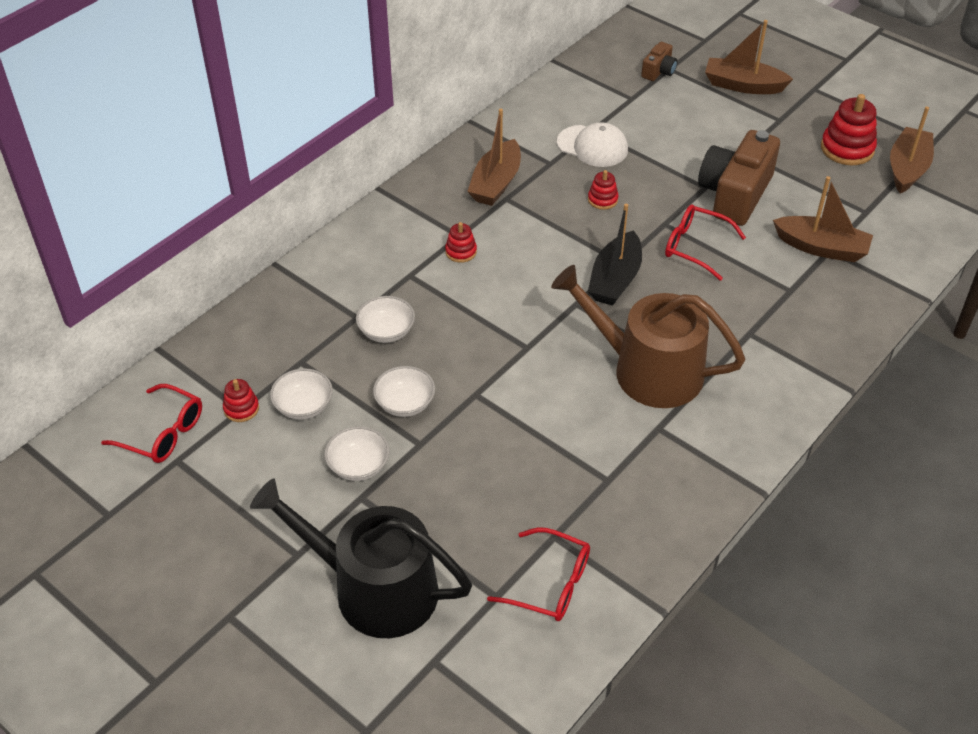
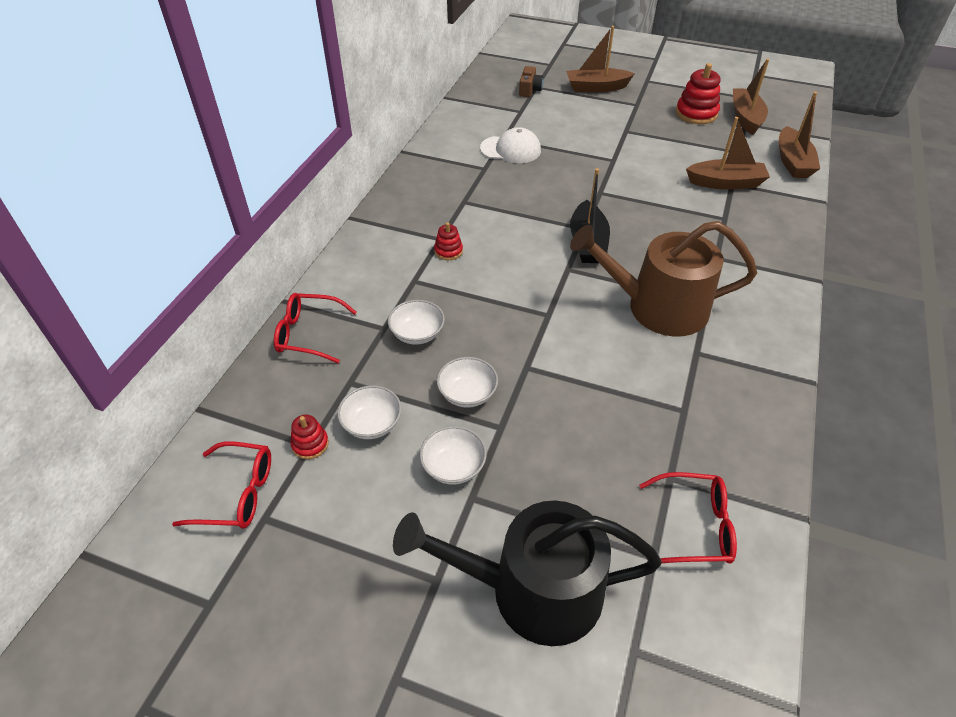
camera: 20 degrees left, 0 degrees up
(496, 183) = (449, 192): brown boat -> brown boat (792, 162)
(602, 199) = (541, 185): red stacking toy -> none
(695, 247) = (633, 204): red glasses -> red glasses (308, 334)
(734, 194) = (638, 160): brown camera -> none

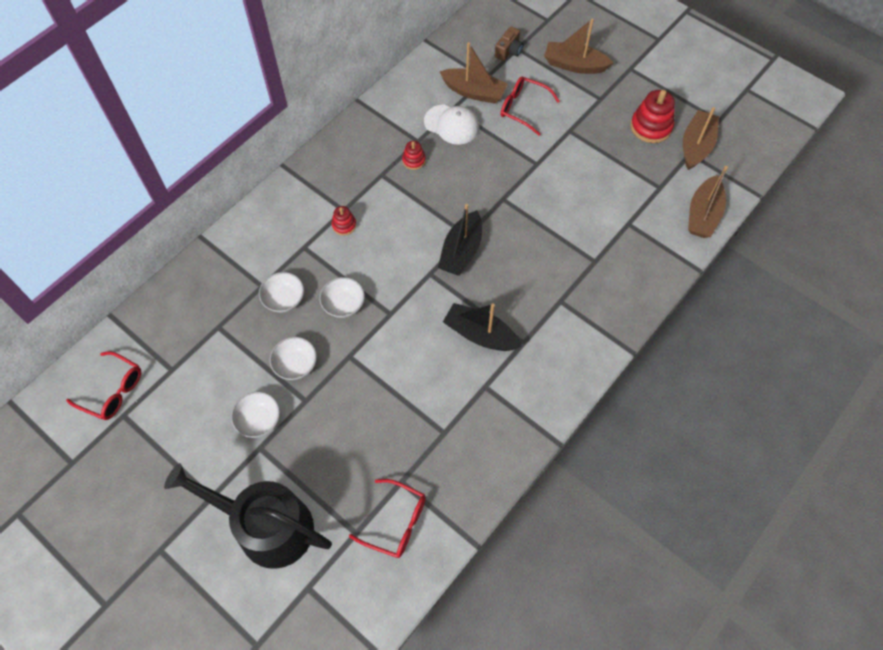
camera: 20 degrees right, 15 degrees up
(308, 334) = (206, 273): red glasses -> red glasses (523, 108)
(310, 444) = (172, 369): red stacking toy -> red stacking toy (414, 160)
(372, 424) = (219, 367): white bowl -> white bowl (343, 304)
(657, 307) = (480, 334): brown watering can -> black boat
(725, 183) = (622, 221): brown boat -> brown boat (474, 92)

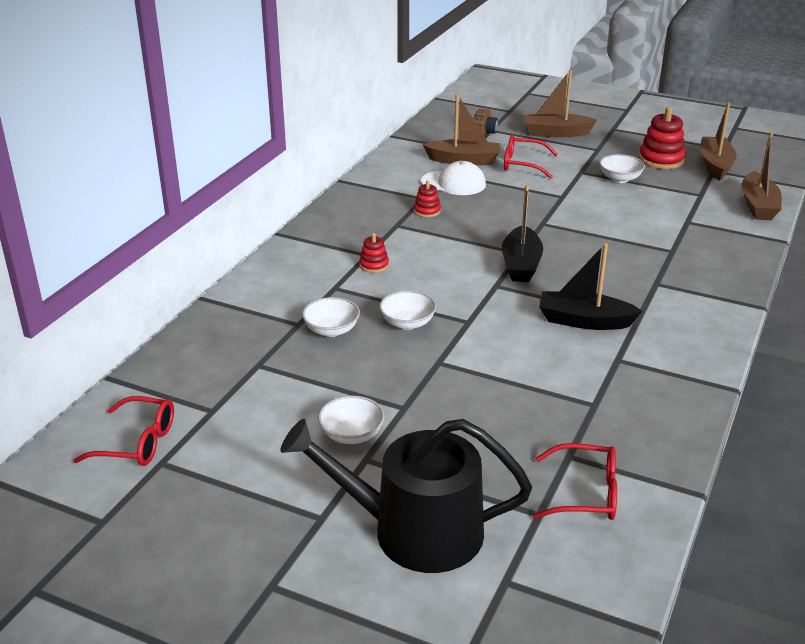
camera: 15 degrees left, 30 degrees down
(295, 364) = (375, 380): white bowl -> white bowl (620, 178)

